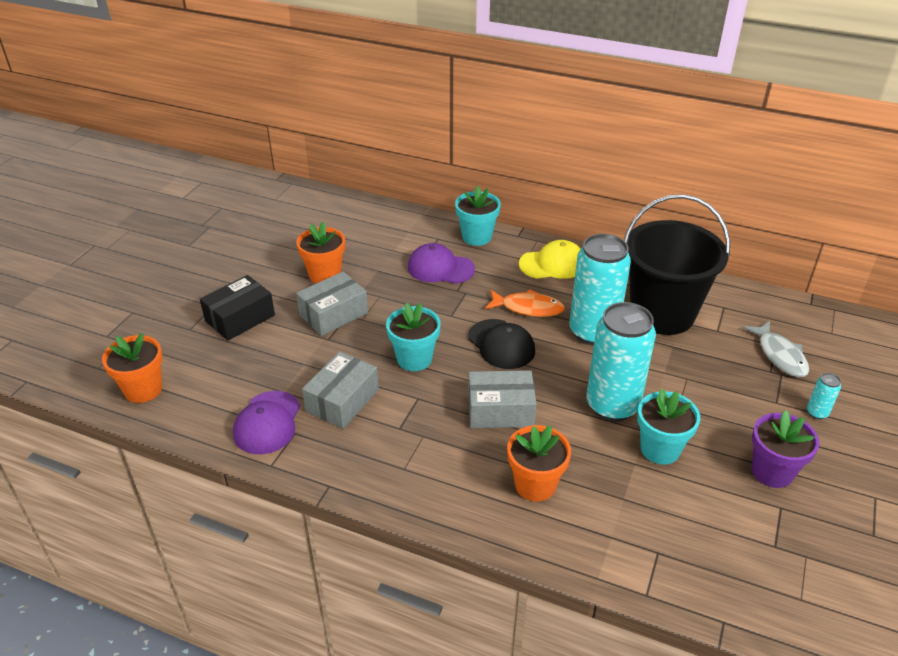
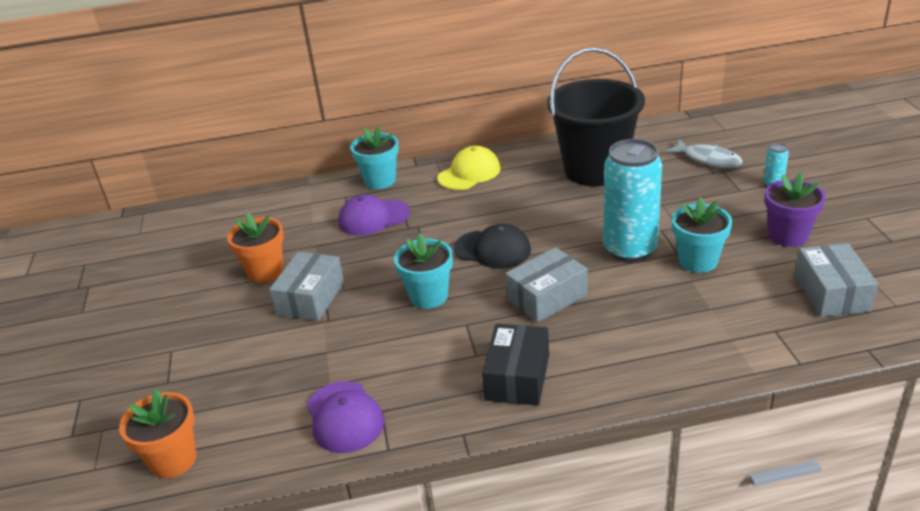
camera: 30 degrees left, 5 degrees down
(240, 318) = (214, 346): black box -> black box (517, 377)
(342, 400) = (398, 361): grey box -> grey box (831, 293)
(528, 308) = (485, 213): orange fish -> none
(535, 485) = (635, 335): orange flower pot -> none
(593, 332) = (557, 206): turquoise can -> none

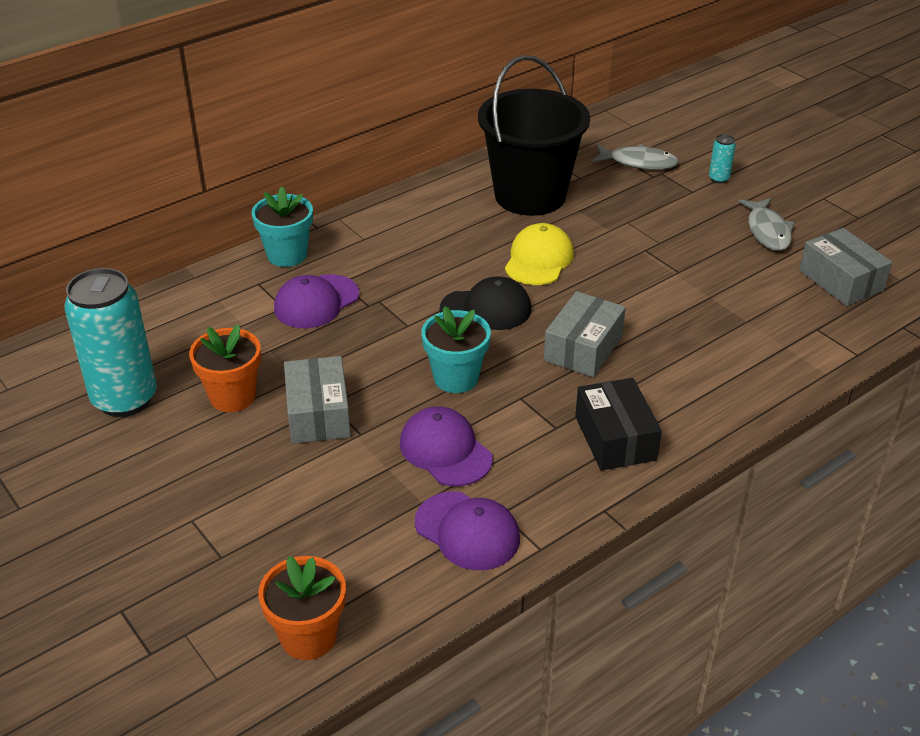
camera: 30 degrees left, 5 degrees up
(377, 350) = (445, 450): none -> purple cap
(469, 173) = (390, 225): yellow cap -> yellow cap (539, 259)
(630, 250) = (629, 278): turquoise can -> turquoise can (125, 399)
(698, 261) = (703, 275): turquoise flower pot -> none
(788, 236) = (767, 231): purple flower pot -> grey fish

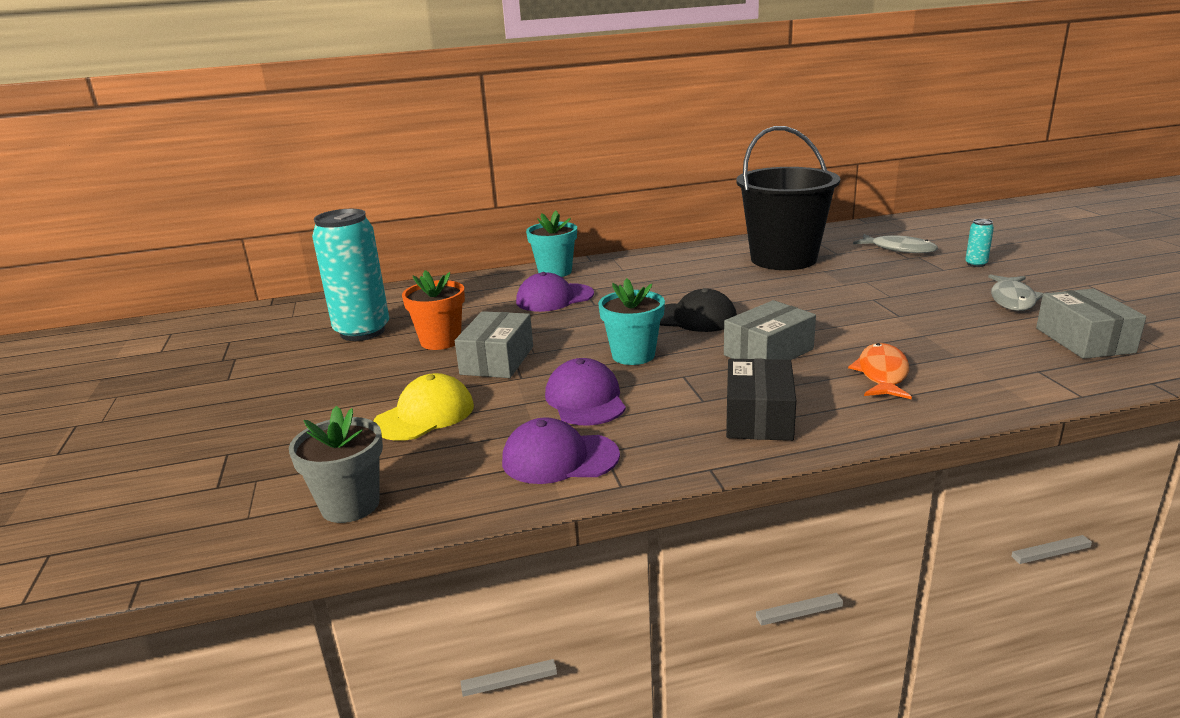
camera: 25 degrees right, 15 degrees down
(308, 637) = (350, 505): orange flower pot -> grey flower pot
(467, 531) = (559, 458): purple cap -> purple cap turned 120 degrees clockwise
(539, 259) = (764, 294): yellow cap -> yellow cap (424, 415)
(695, 359) = (882, 374): none -> orange fish

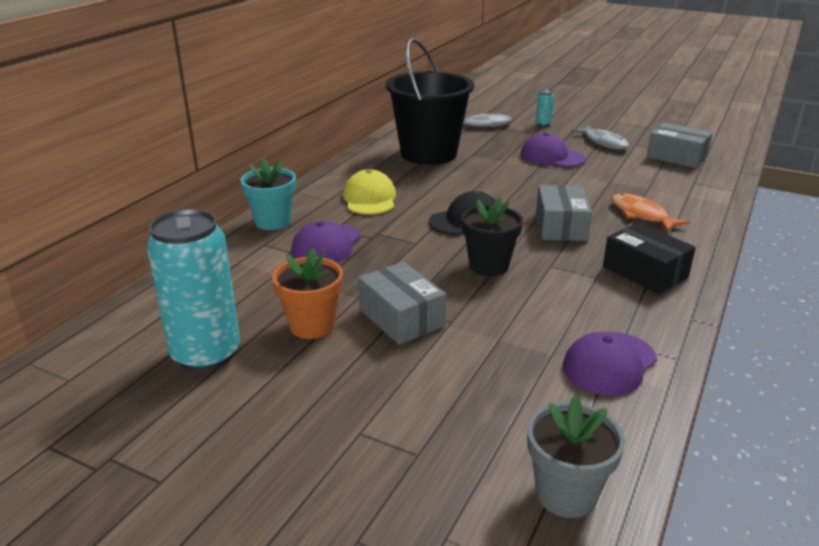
camera: 50 degrees left, 5 degrees up
(424, 415) = (450, 391): yellow cap -> yellow cap (370, 198)
(585, 399) = (531, 314): purple cap -> purple cap (551, 157)
(633, 355) = (488, 266): turquoise flower pot -> black flower pot

